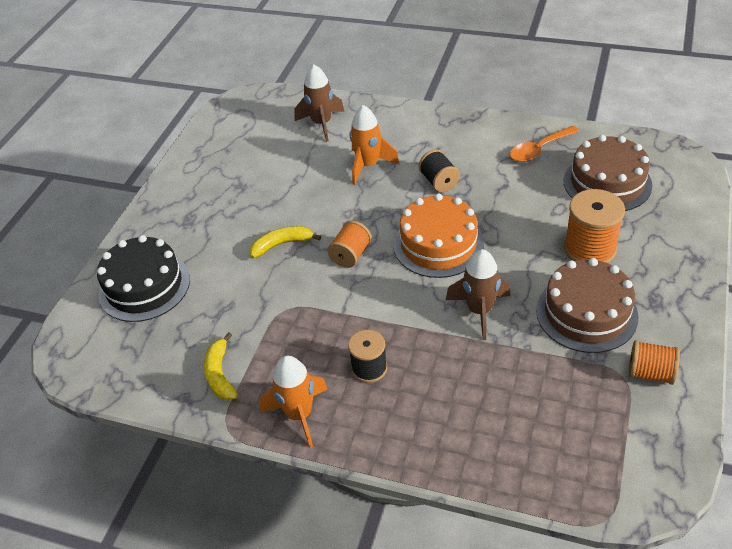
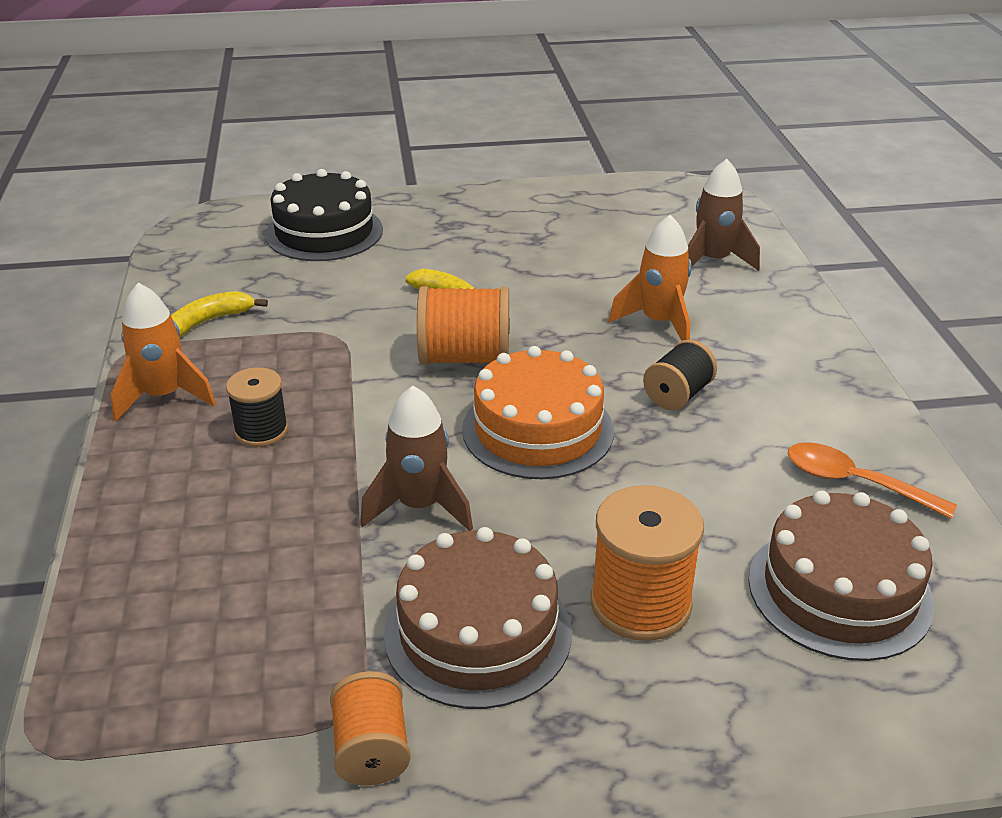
camera: 60 degrees right, 10 degrees down
(351, 255) = (465, 358): orange spool -> orange spool, size x1.59

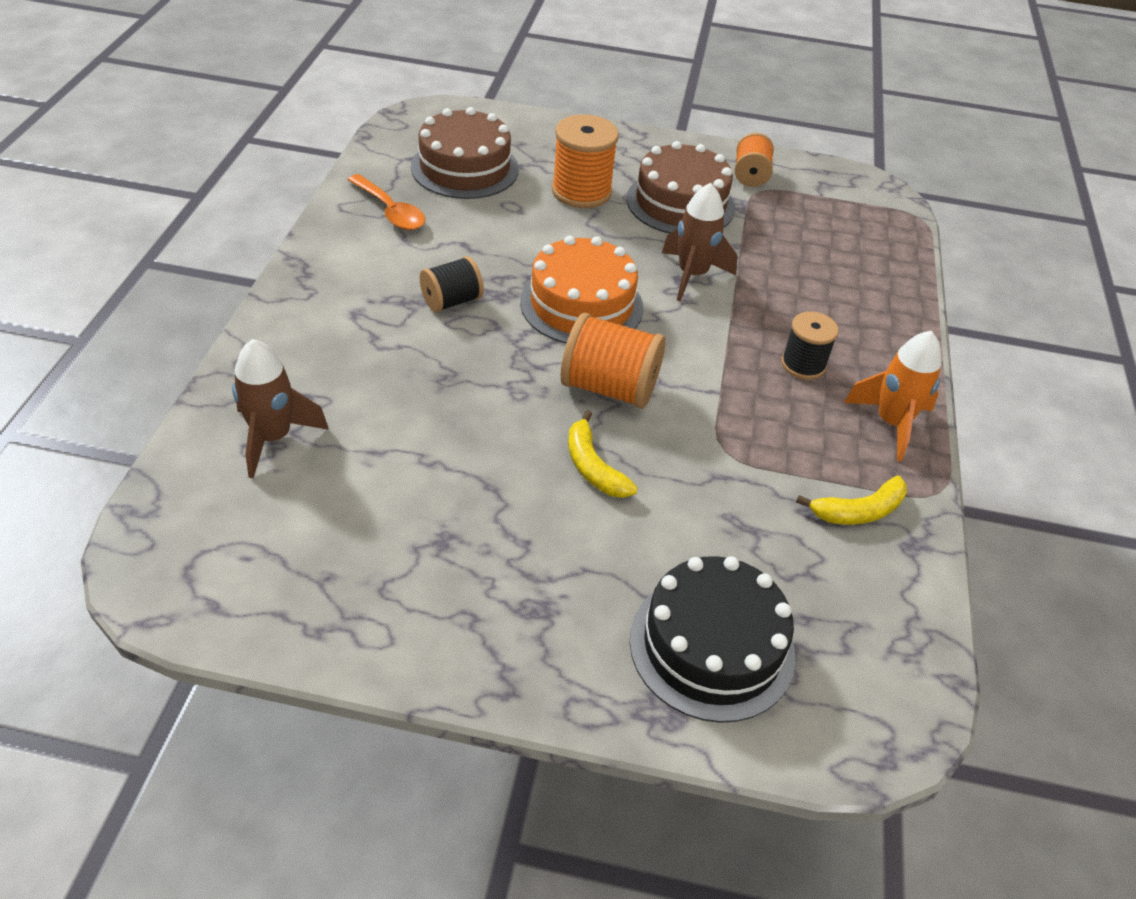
camera: 165 degrees left, 10 degrees up
(659, 322) = (404, 374): orange rocket -> none

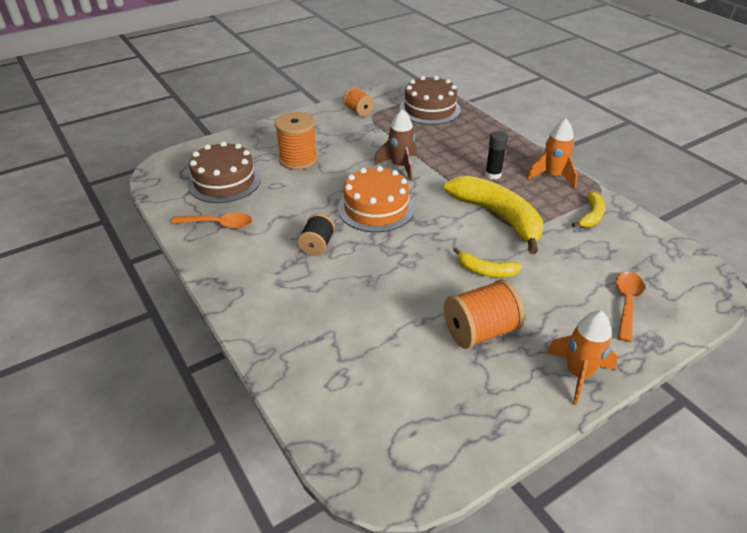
camera: 40 degrees left, 5 degrees down
(273, 438) = (335, 370): brown rocket -> none
(505, 662) = (578, 374): none -> orange rocket
(609, 387) = (441, 234): orange spool -> orange spool (480, 331)
(680, 203) = (348, 139): brown cake -> brown cake (429, 109)
(712, 646) = (626, 303): black cake -> orange spoon
(718, 419) = (498, 217): none -> yellow banana
(803, 364) = (493, 175): black spool -> black glue stick

